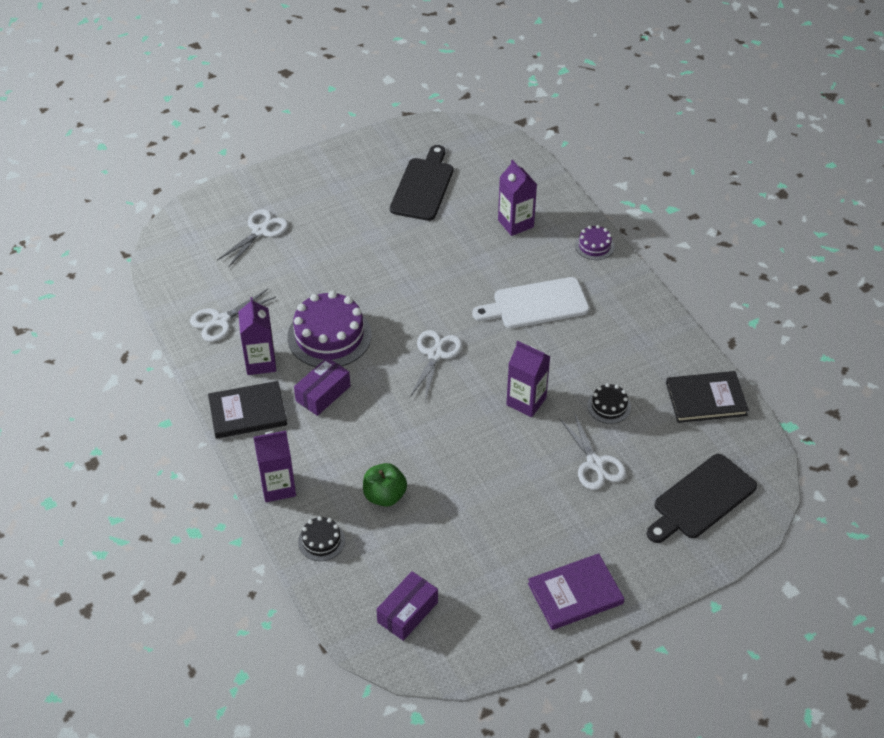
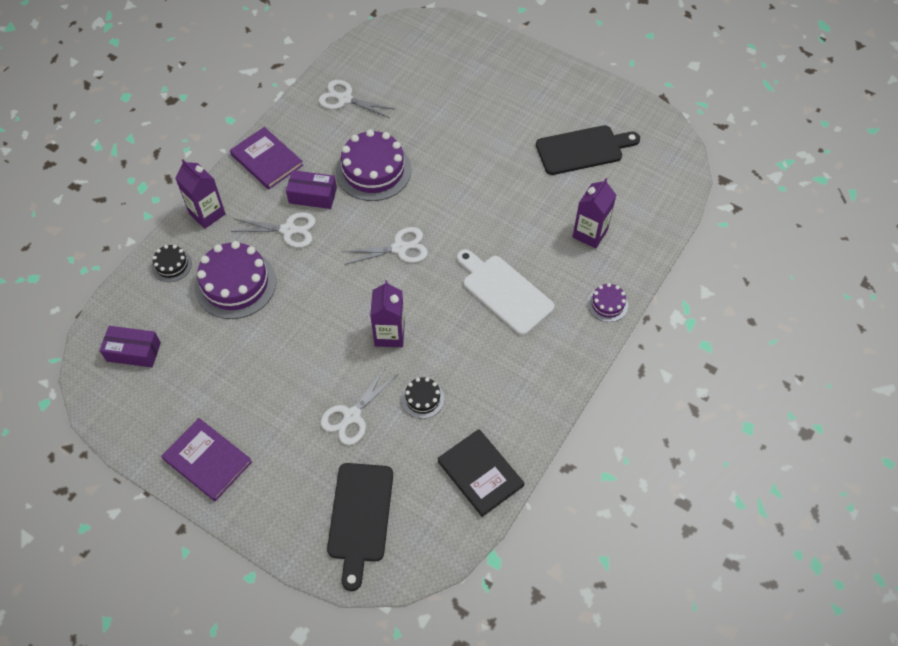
camera: 60 degrees right, 10 degrees up
(247, 412) = (266, 160): black book -> purple book
(260, 231) = (452, 74): white scissors -> white scissors (288, 230)
(260, 362) = (319, 143): purple carton -> none
(384, 496) = (235, 284): green apple -> purple cake
(701, 499) = (360, 517): black cutting board -> black cutting board turned 105 degrees counterclockwise

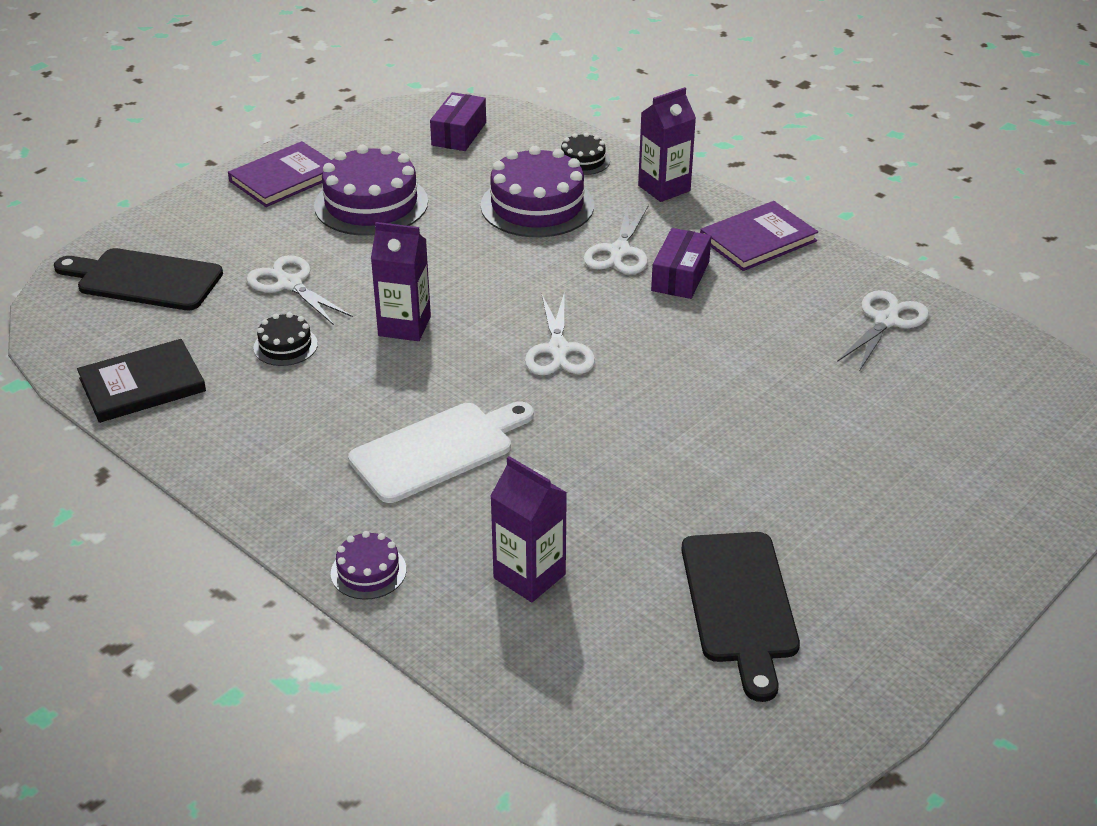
camera: 100 degrees right, 20 degrees down
(373, 170) = (722, 337): purple cake -> purple cake (371, 204)

